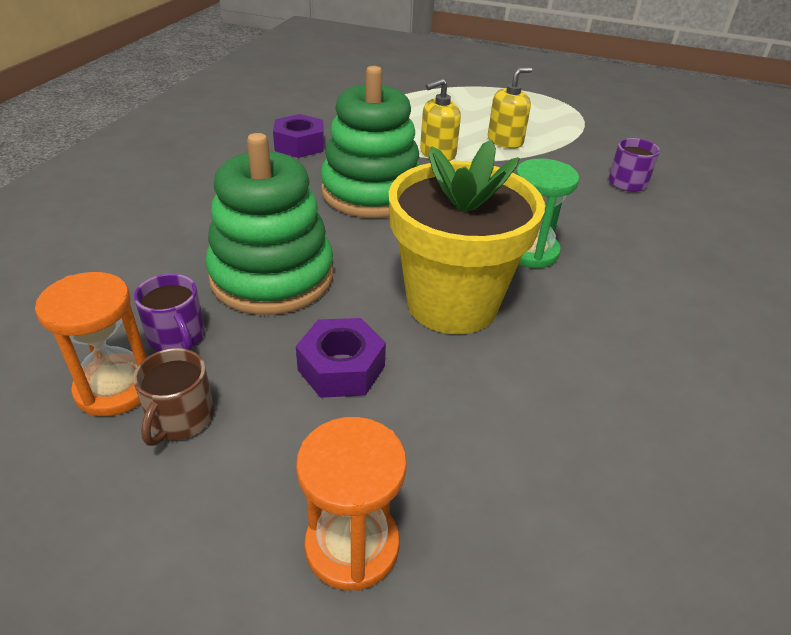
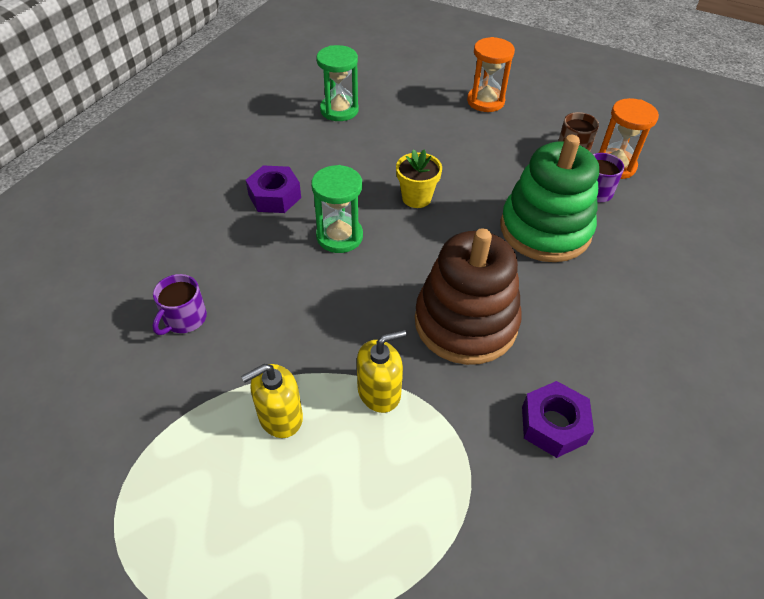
camera: 170 degrees left, 10 degrees up
(341, 368) = (492, 165): purple nut -> purple nut (275, 196)
(371, 192) = (465, 322): green stacking toy -> brown stacking toy
(452, 303) = (416, 198): yellow flower pot -> yellow flower pot, size x0.47
(666, 469) = (339, 110): none -> green hourglass

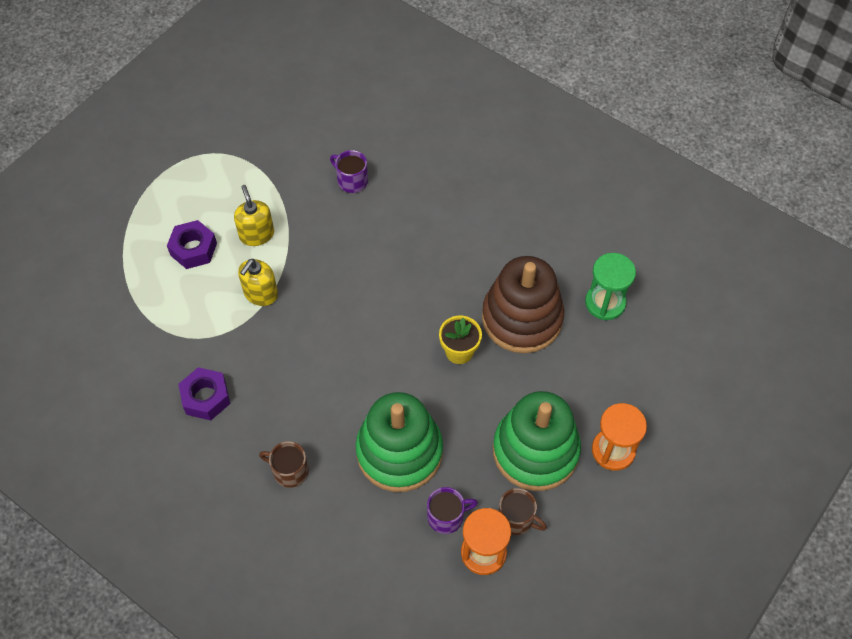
camera: 100 degrees right, 10 degrees up
(275, 196) = (477, 240): purple nut -> purple nut (193, 249)
(339, 236) = (419, 284): green hourglass -> none
(379, 392) = (260, 293): yellow soap dispenser -> yellow soap dispenser turned 45 degrees clockwise
(465, 322) = (308, 361): brown stacking toy -> brown stacking toy (522, 318)
(504, 142) = (535, 451): none -> green stacking toy
(608, 317) = (289, 471): none -> brown mug

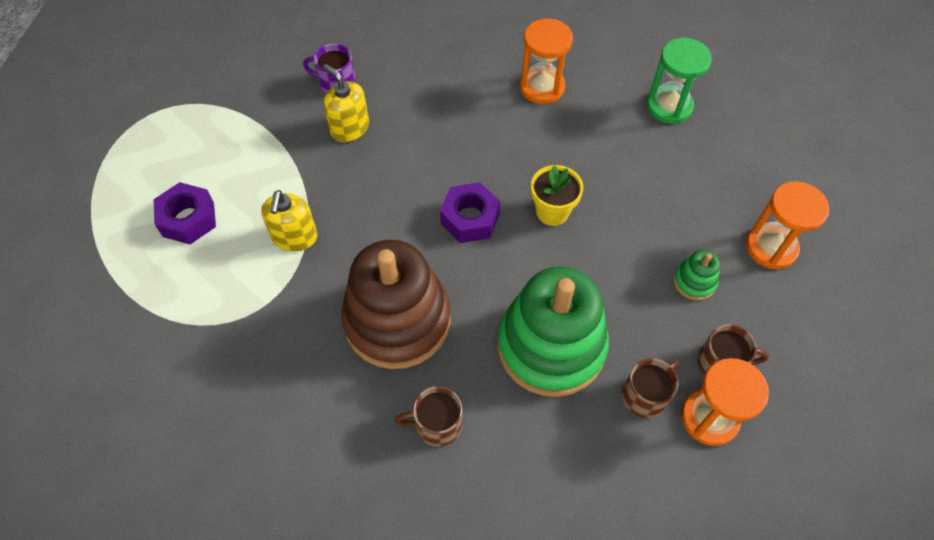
camera: 25 degrees left, 0 degrees up
(206, 398) = (289, 382): purple nut -> purple nut (470, 218)
(256, 234) = (257, 176): yellow soap dispenser -> yellow soap dispenser (349, 128)
(446, 516) = (645, 395): purple mug -> brown mug
(510, 246) = (542, 87): none -> orange hourglass
(522, 318) = (596, 152): brown stacking toy -> brown stacking toy (397, 320)
(535, 451) = (694, 281): green stacking toy -> green stacking toy, size x0.41

